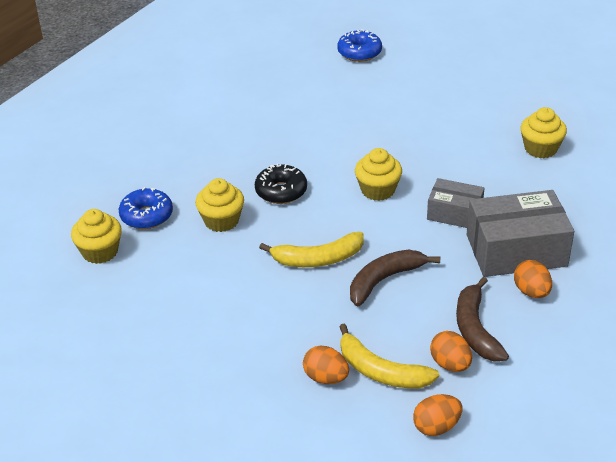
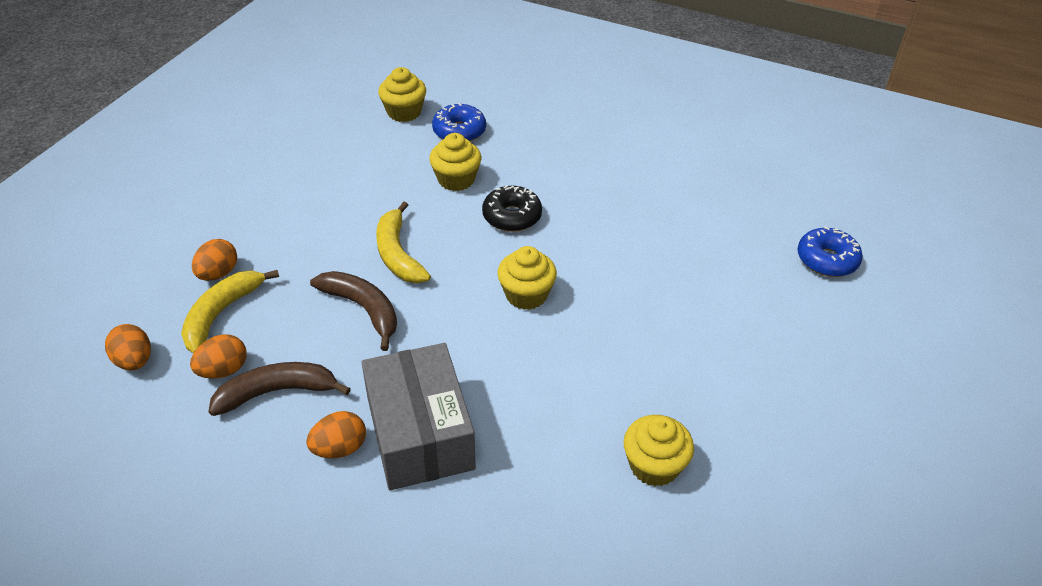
camera: 80 degrees right, 5 degrees up
(454, 213) = (489, 368): grey box -> none

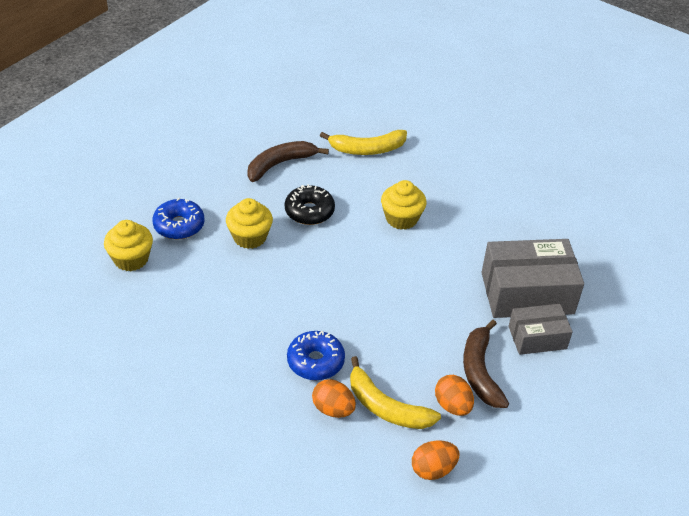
camera: 80 degrees left, 0 degrees up
(339, 448) = (537, 337): orange egg -> grey box
(363, 309) = (399, 313): brown banana -> brown banana (280, 164)
(398, 254) = (337, 285): yellow banana -> yellow banana (367, 149)
(654, 466) = (561, 189): yellow cupcake -> none
(827, 260) = (398, 73): blue donut -> blue donut (315, 361)

